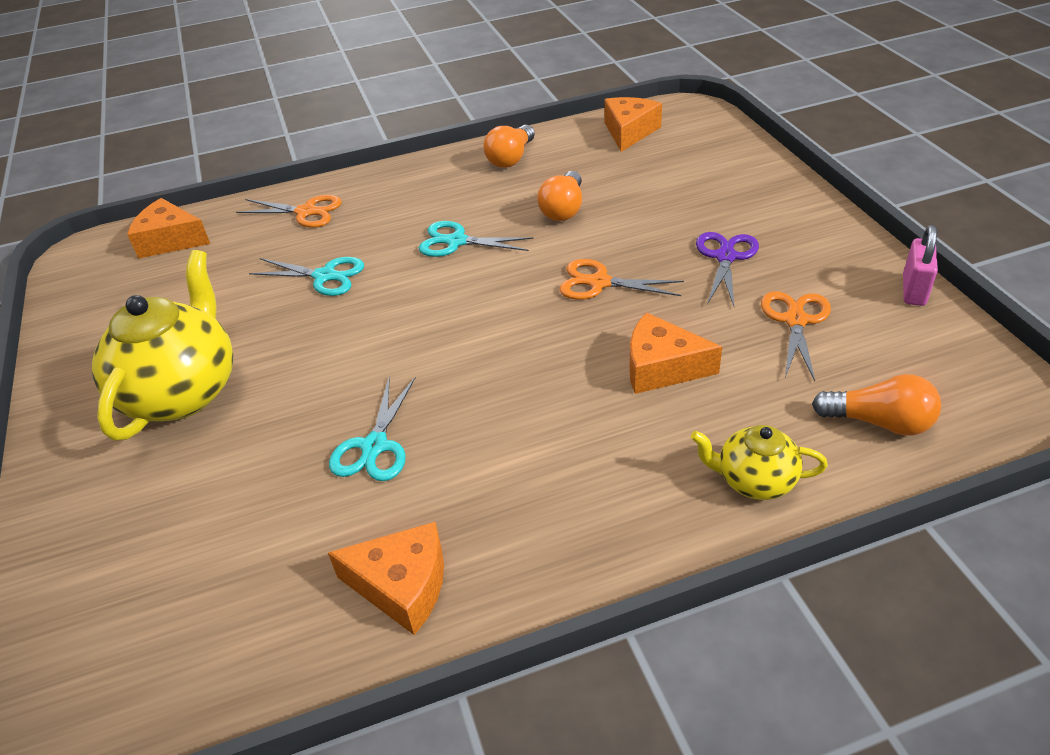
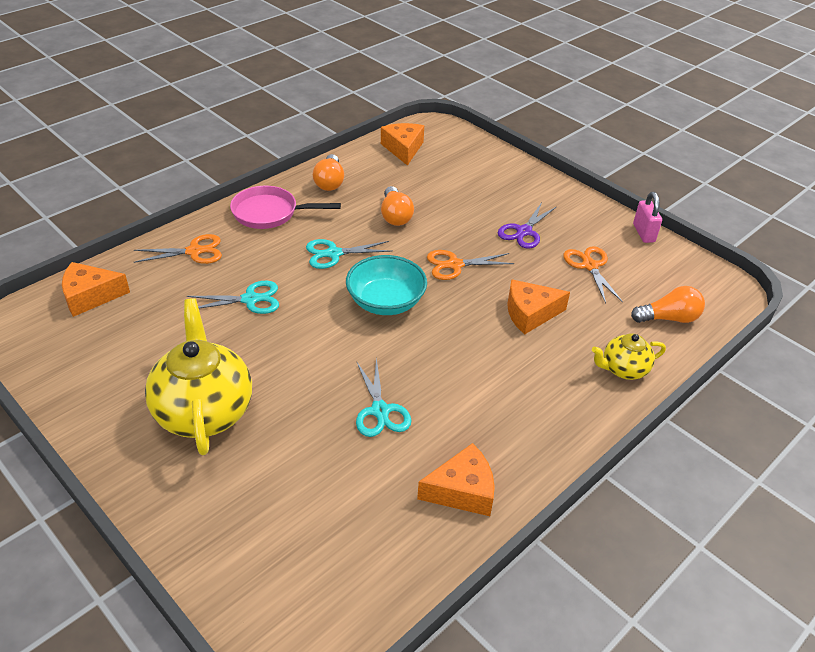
camera: 30 degrees left, 0 degrees up
(417, 183) = (269, 213): none -> pink pan
(478, 311) = (386, 302): none -> turquoise bowl
(725, 257) = (524, 231): purple scissors -> purple scissors turned 135 degrees counterclockwise

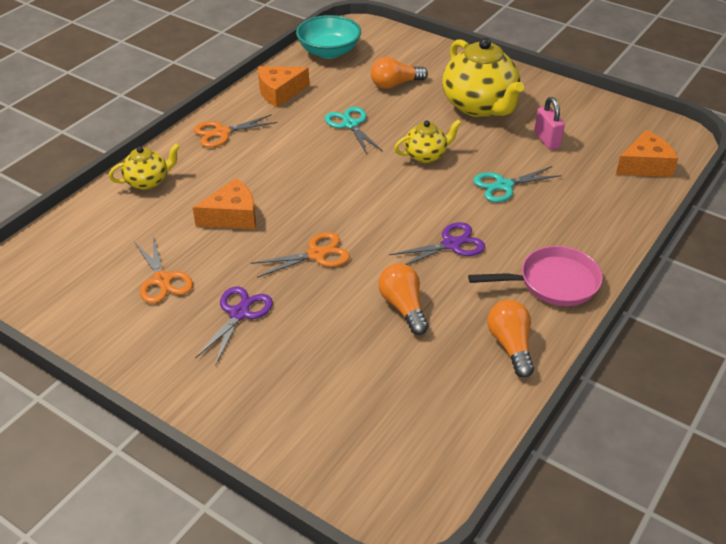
camera: 170 degrees right, 0 degrees up
(194, 251) = (594, 222): orange scissors -> orange scissors (222, 133)
(310, 349) = (426, 155): none -> yellow teapot
(333, 254) = (451, 244): turquoise scissors -> purple scissors
(386, 302) = (376, 204): turquoise bowl -> turquoise bowl (329, 52)
(403, 149) = (436, 437): orange cheese -> none
(643, 233) = (82, 340): pink padlock -> pink padlock (547, 140)
(668, 318) = (88, 234): orange light bulb -> orange light bulb (395, 84)

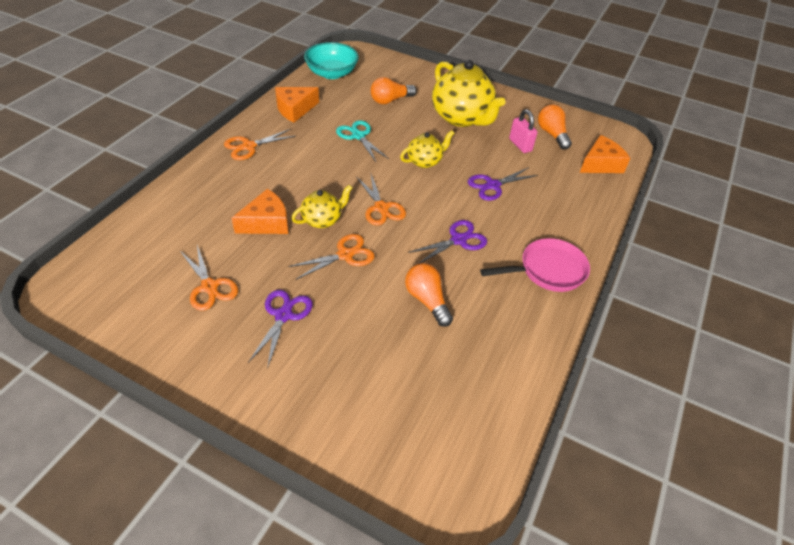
camera: 10 degrees left, 5 degrees up
(148, 181) = (187, 193): yellow teapot -> yellow teapot (322, 220)
(365, 205) = (381, 208): none -> orange scissors
(503, 185) = (492, 185): turquoise scissors -> purple scissors
(510, 345) = (523, 331): orange light bulb -> orange light bulb (552, 134)

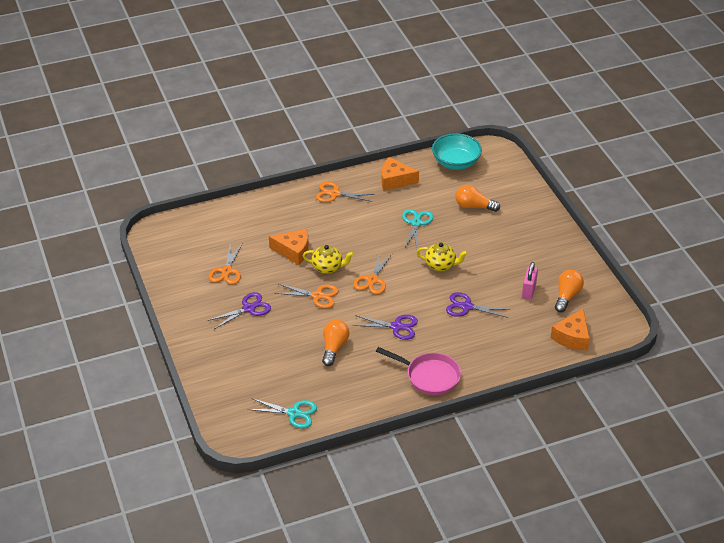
camera: 45 degrees right, 5 degrees down
(462, 117) = (512, 247): yellow teapot -> none
(477, 411) = (294, 413): none -> turquoise scissors
(600, 164) = (572, 337): orange cheese -> orange cheese turned 105 degrees clockwise

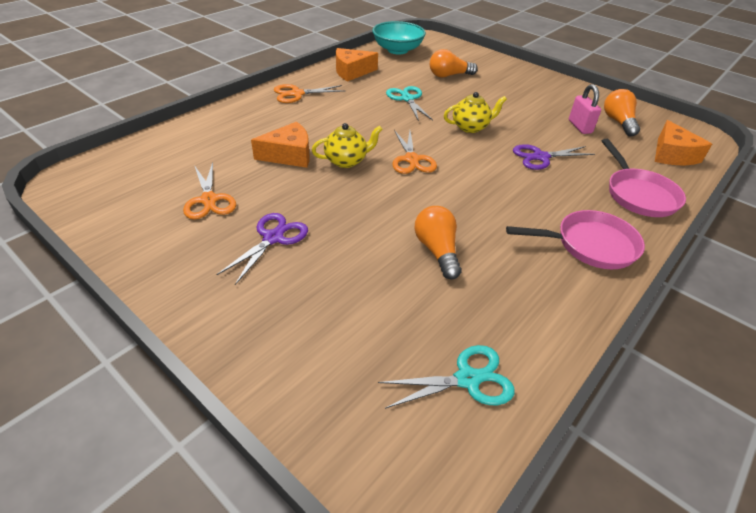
camera: 30 degrees left, 0 degrees up
(317, 296) = (359, 194): orange scissors -> none
(396, 327) = (489, 200): purple scissors -> none
(504, 357) = (638, 194): none -> pink pan

